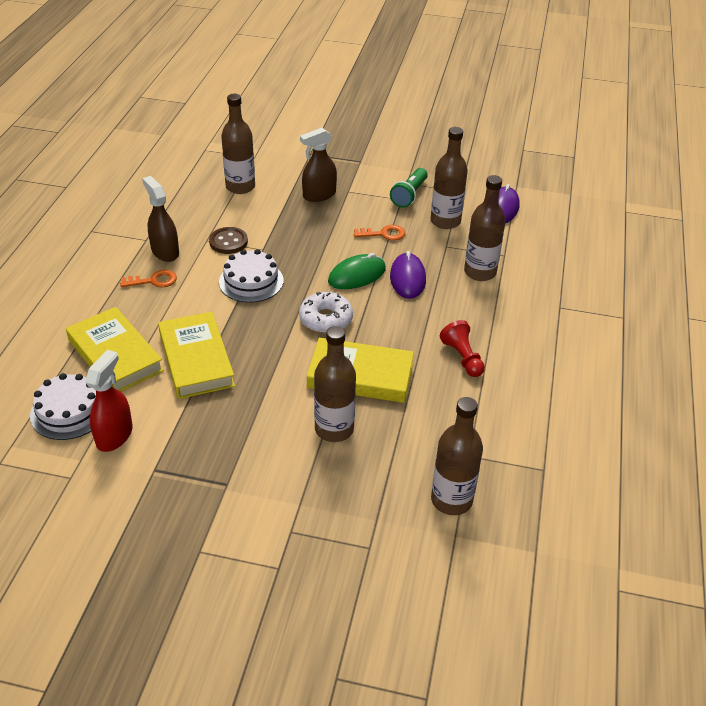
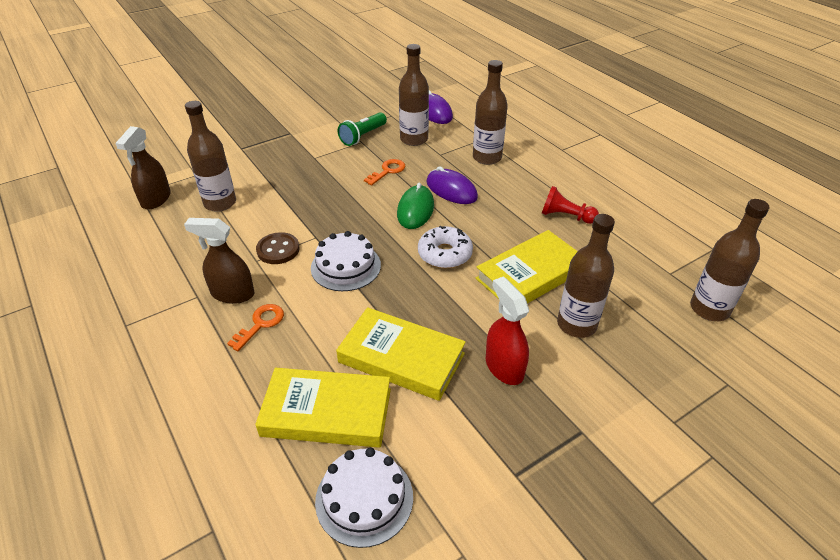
camera: 45 degrees left, 0 degrees up
(114, 435) = (439, 479): red spray bottle -> red spray bottle (504, 367)
(319, 195) = (296, 172): brown spray bottle -> brown spray bottle (156, 199)
(409, 195) = (362, 136): green flashlight -> green flashlight turned 60 degrees clockwise

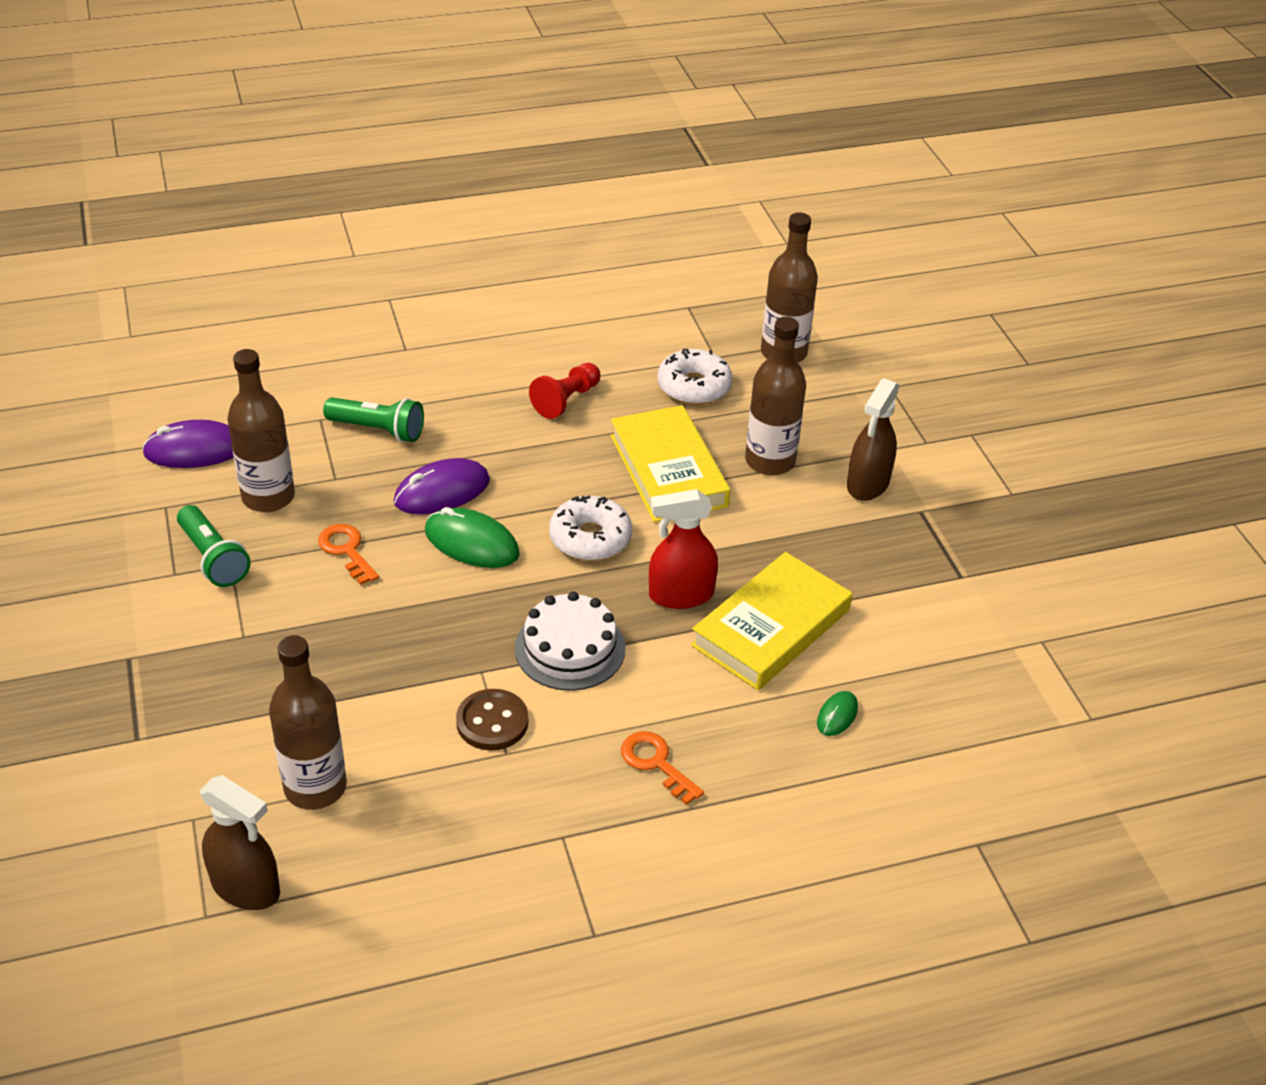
camera: 75 degrees left, 0 degrees up
(232, 294) = (575, 790): brown spray bottle -> brown spray bottle (868, 484)
(327, 412) = (837, 715): yellow book -> green mouse
(364, 498) = (964, 703): white cake -> none
(487, 157) = (378, 430): brown bottle -> green flashlight
(504, 367) = (815, 541): red spray bottle -> red spray bottle (680, 595)
(627, 269) = (694, 386): none -> white donut

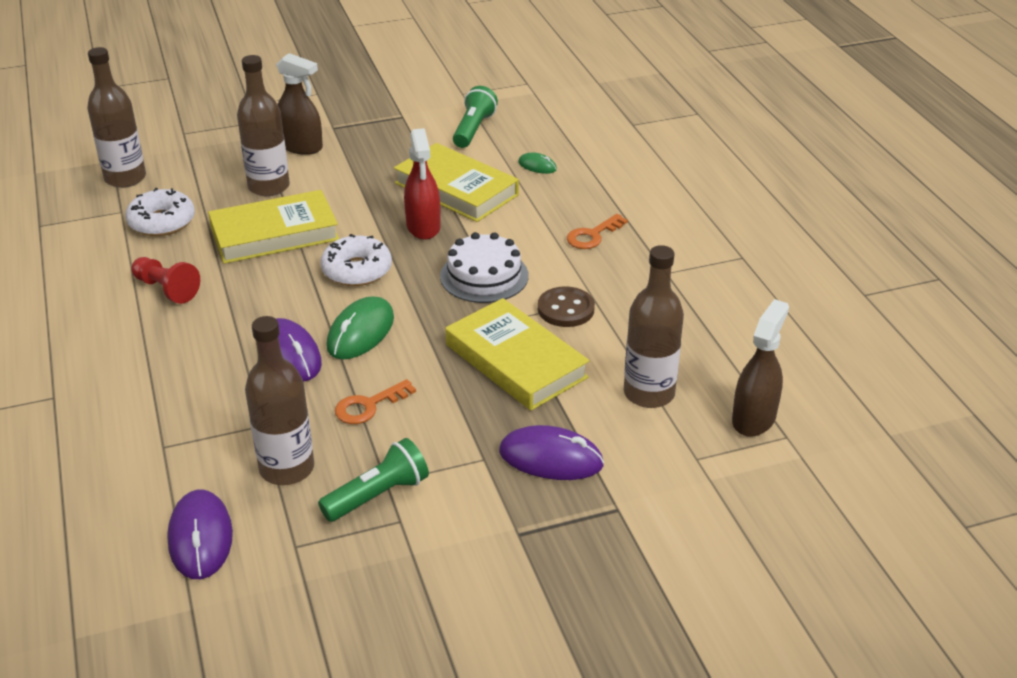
camera: 90 degrees left, 5 degrees down
(229, 689) = (551, 458): none -> purple mouse
(378, 430) = (190, 403): green flashlight -> green flashlight (473, 129)
(398, 669) = (515, 361): none -> yellow book

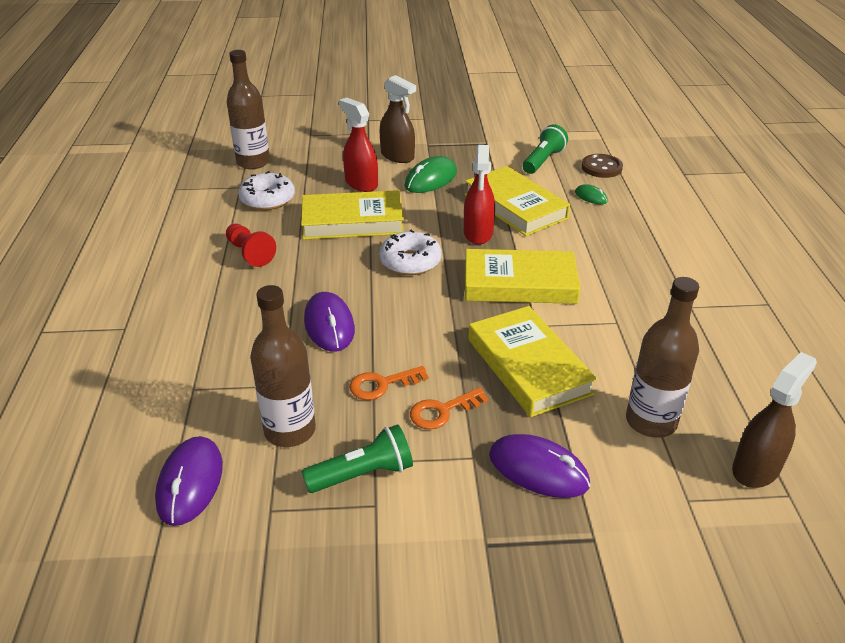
camera: 15 degrees right, 0 degrees up
(269, 187) = (361, 184): brown bottle -> red spray bottle
(360, 332) = (396, 316): green mouse -> green mouse (431, 179)
(484, 276) = (519, 283): white cake -> yellow book
(566, 309) = (587, 325): brown button -> brown button (601, 167)
(592, 235) = (627, 263): orange key -> orange key (442, 411)

